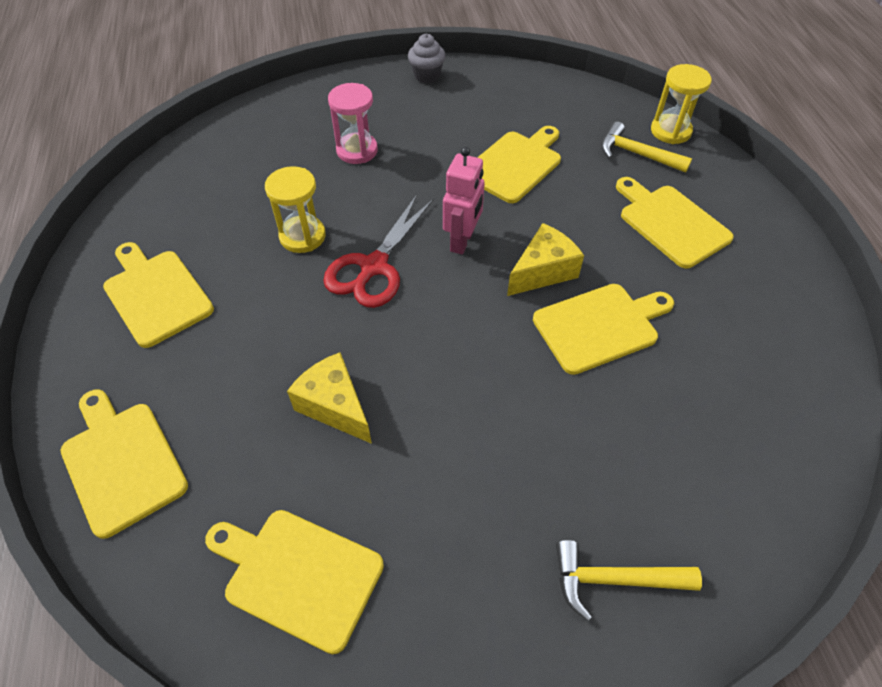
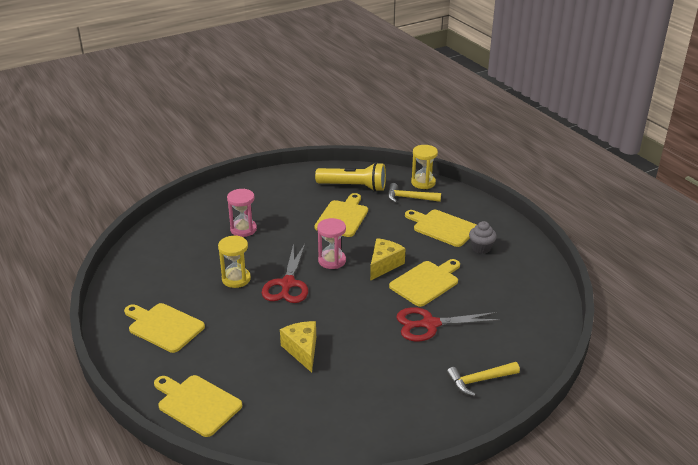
camera: 20 degrees left, 20 degrees down
(298, 575) = (324, 421): yellow cutting board -> none
(335, 406) = (302, 350): yellow cheese -> yellow cheese turned 45 degrees clockwise
(427, 75) = (264, 181): grey cupcake -> grey cupcake (481, 248)
(462, 241) = (332, 261): pink robot -> pink hourglass
(556, 114) = (353, 187): none -> yellow flashlight
(571, 418) = (430, 324): none -> red scissors

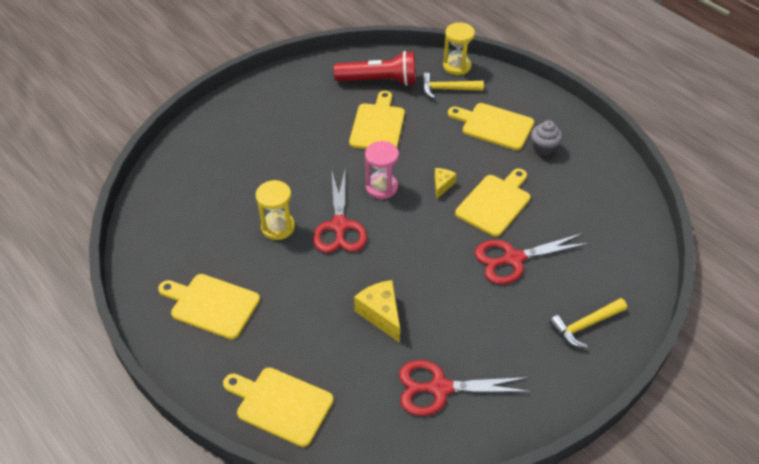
camera: 10 degrees left, 15 degrees up
(243, 229) = (267, 156): pink hourglass -> none
(336, 410) = (440, 388): none -> red scissors
(353, 187) = (379, 81): yellow flashlight -> red flashlight
(384, 265) = (442, 185): yellow cheese -> yellow cheese, size x0.59

